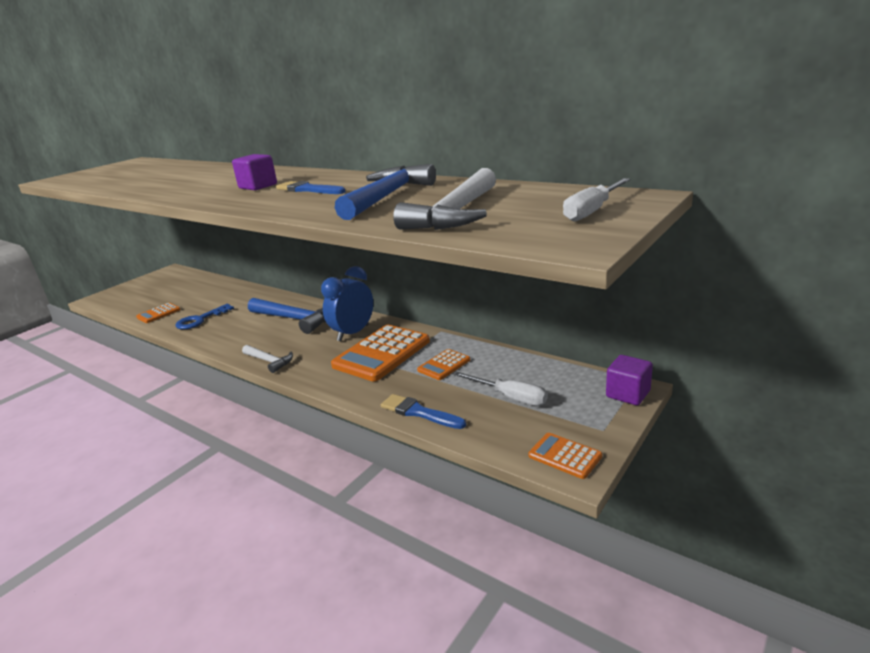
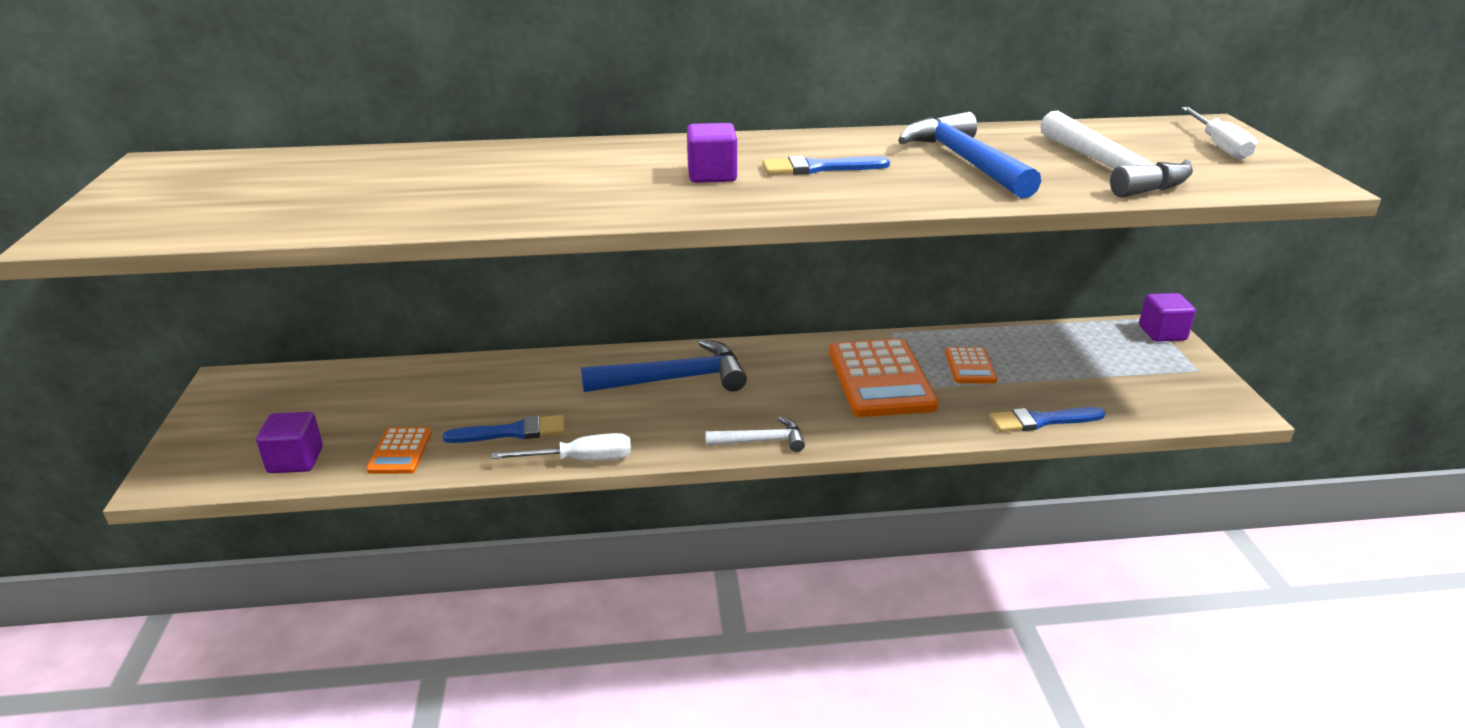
camera: 45 degrees left, 5 degrees up
(130, 305) = (295, 460): none -> purple cube
(200, 320) = (512, 432): blue key -> blue brush
(353, 333) = (795, 369): blue clock -> none
(510, 397) = (1086, 373): white screwdriver -> white screwdriver (581, 460)
(564, 456) = (1214, 403): orange calculator -> none

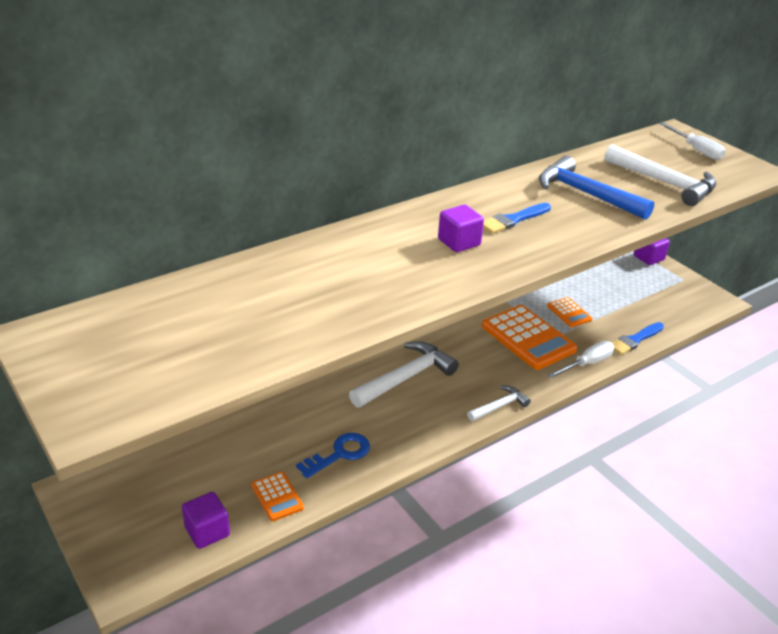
camera: 30 degrees left, 5 degrees up
(512, 432) = (339, 454): blue brush -> blue key
(581, 460) = (404, 459): white screwdriver -> white screwdriver (587, 363)
(675, 379) = (406, 377): blue hammer -> white hammer

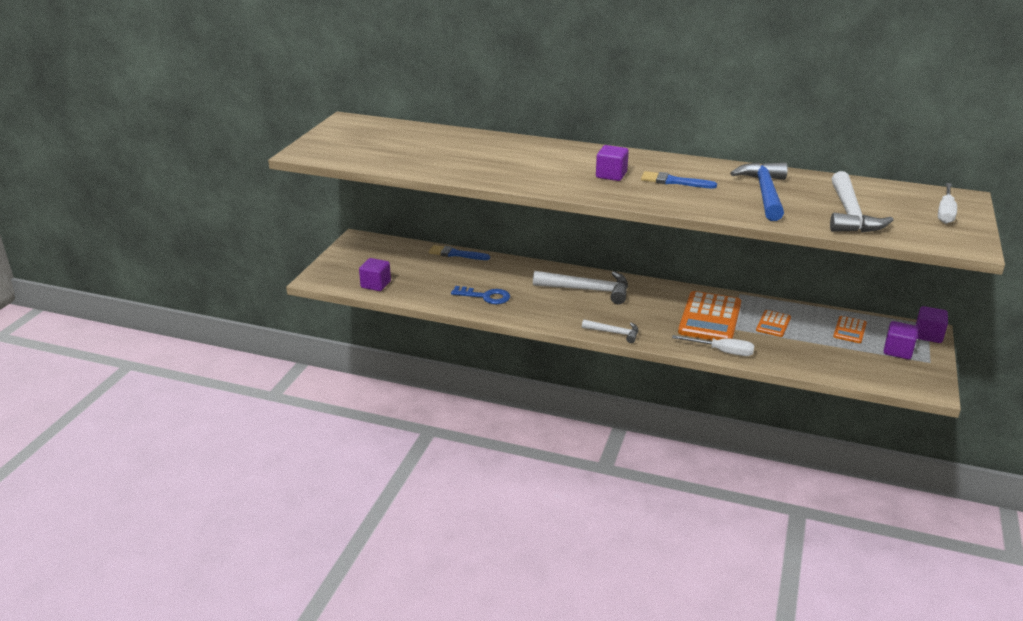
camera: 55 degrees right, 5 degrees down
(277, 496) = (426, 292): orange calculator -> orange calculator (849, 330)
(634, 340) = (791, 363): blue brush -> blue brush (456, 254)
(658, 283) = (897, 351): none -> purple cube

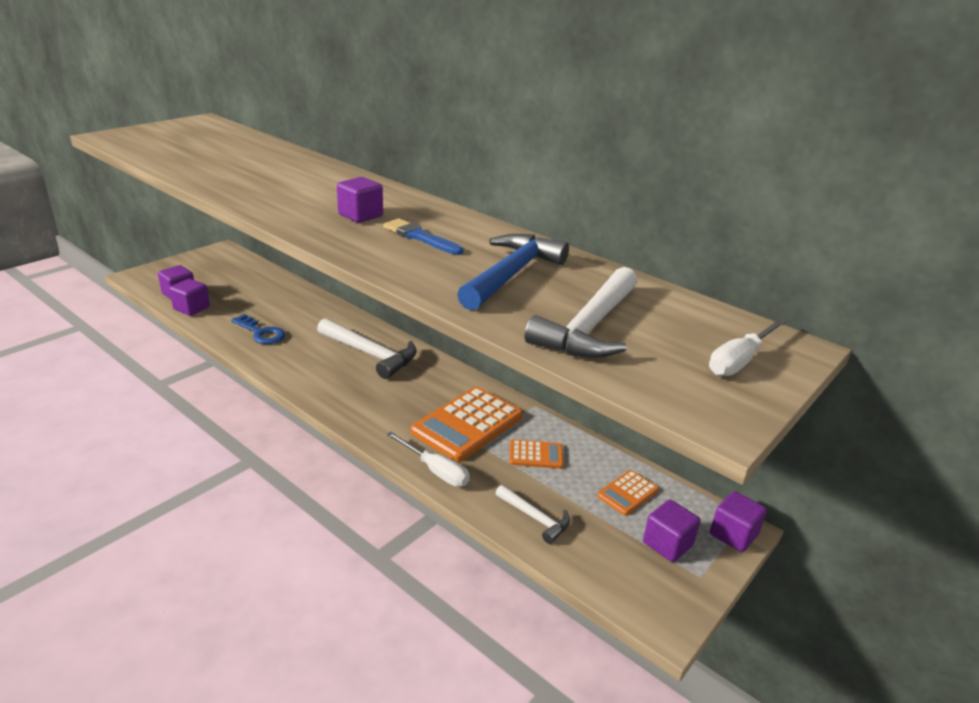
camera: 20 degrees right, 0 degrees up
(403, 293) = (191, 308): none -> purple cube
(456, 254) = (289, 285): blue brush -> none
(614, 333) = (340, 409): white hammer -> white hammer (535, 518)
(773, 324) = (536, 455): orange calculator -> orange calculator turned 135 degrees counterclockwise

